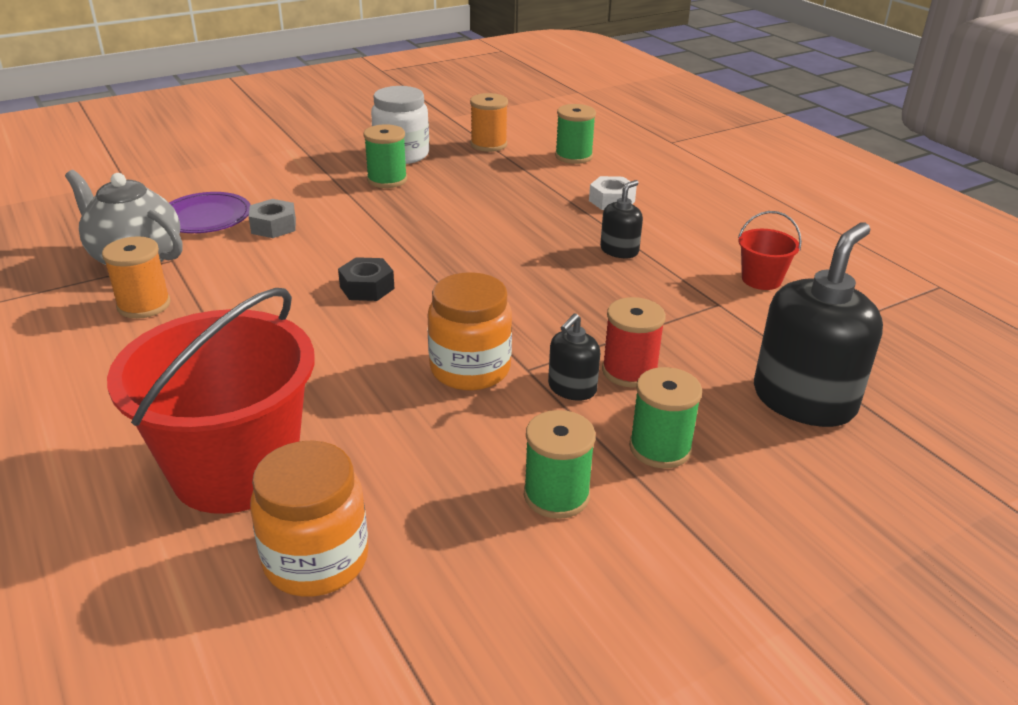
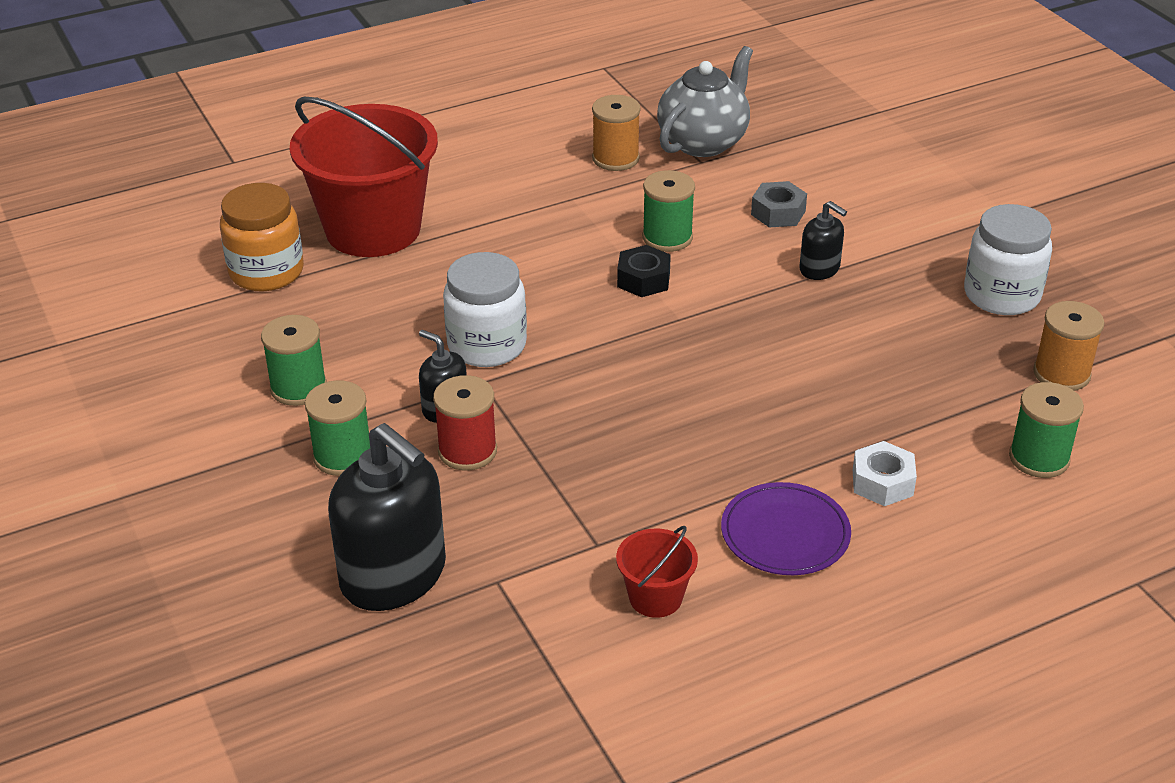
camera: 95 degrees right, 5 degrees up
(206, 217) = (796, 169): purple plate -> purple plate (785, 533)
(387, 180) = (916, 285): green spool -> green spool (667, 237)
(470, 369) = (487, 345): orange jar -> white jar
(619, 250) = (732, 473): black soap dispenser -> black soap dispenser (819, 269)

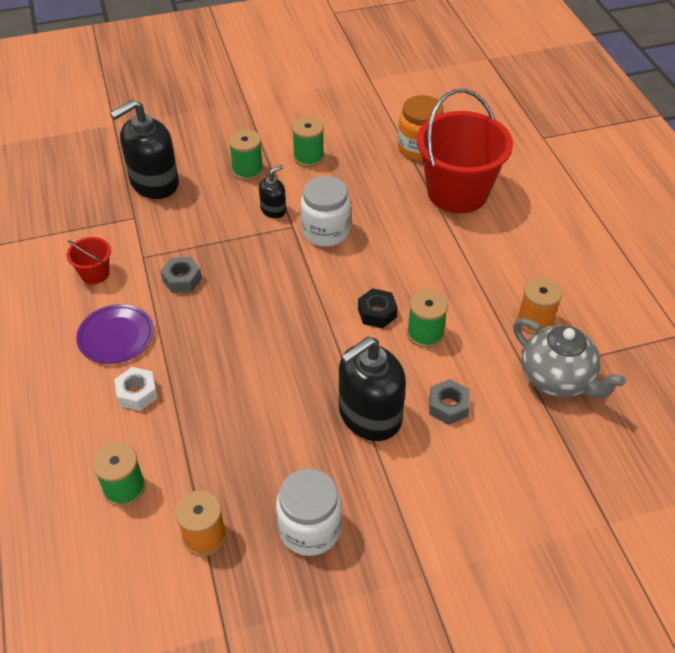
camera: 100 degrees right, 10 degrees up
(467, 451) = (235, 215): red spool -> none
(637, 484) = (182, 279): none -> grey nut
(819, 269) = (369, 415): black soap dispenser -> black soap dispenser, size x2.02

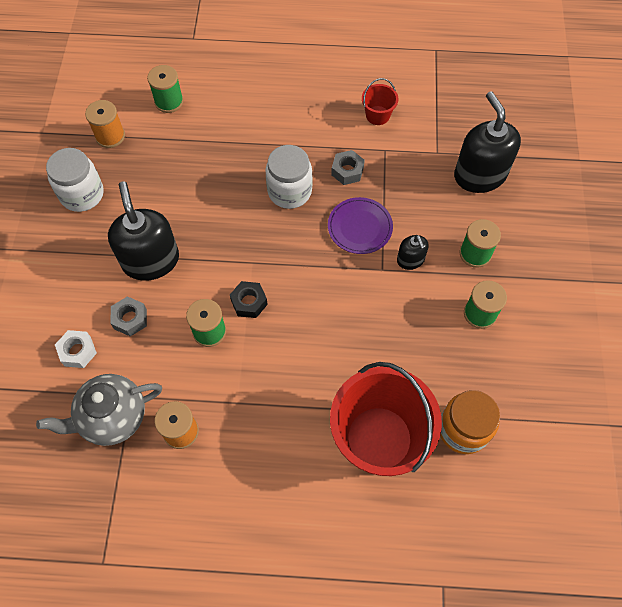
camera: 110 degrees right, 15 degrees up
(116, 336) = (304, 118): purple plate -> purple plate (360, 227)
(137, 393) = (243, 121): white nut -> white nut (77, 351)
(325, 231) = (365, 294): white jar -> white jar (289, 191)

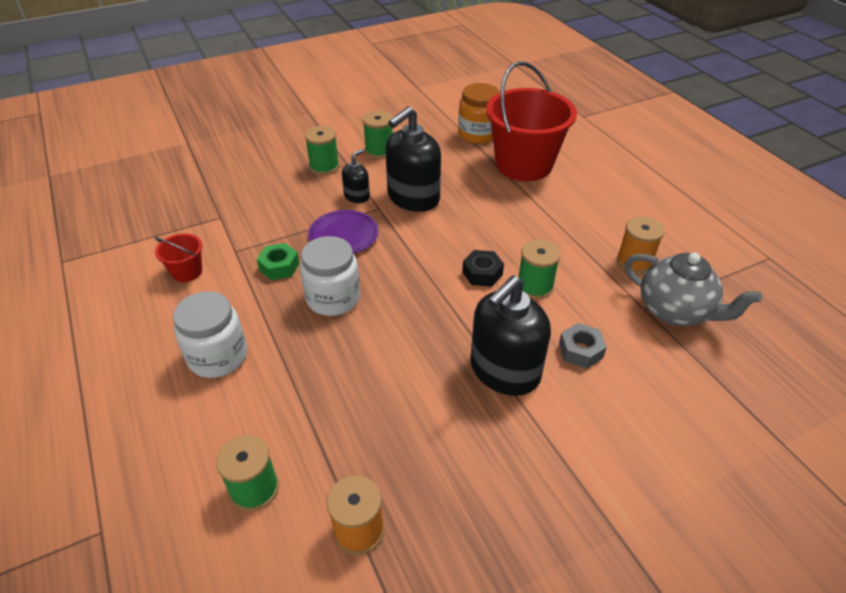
camera: 120 degrees left, 20 degrees down
(77, 351) = (653, 374): white nut -> none
(82, 194) = (476, 501): white jar -> white jar (218, 357)
(347, 171) = (279, 267): grey nut -> green nut
(479, 175) = (235, 186): black soap dispenser -> black soap dispenser (413, 198)

